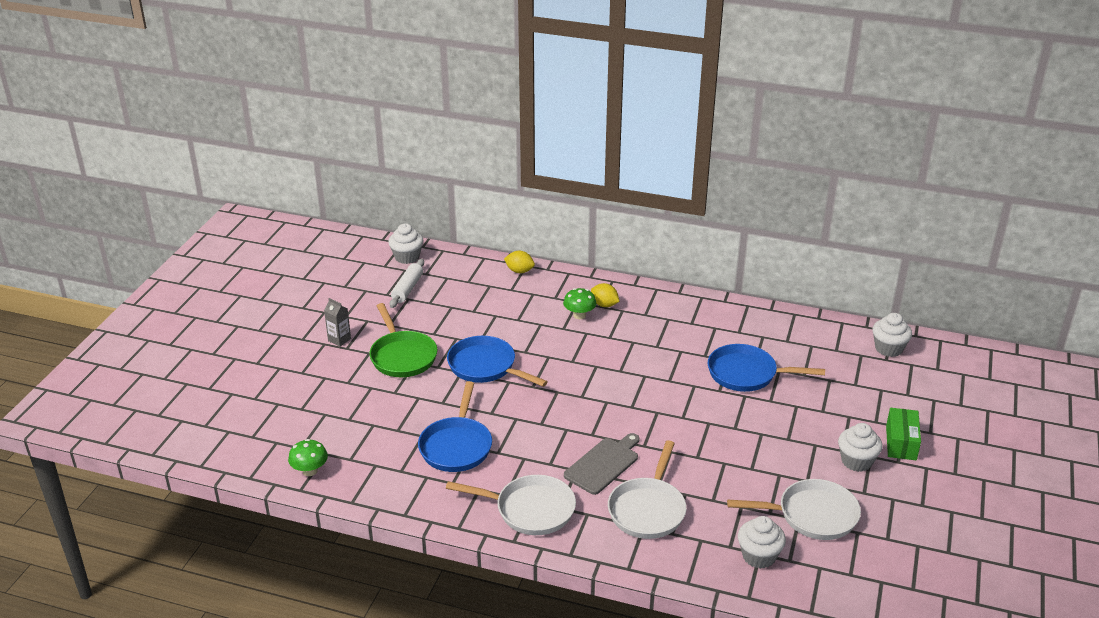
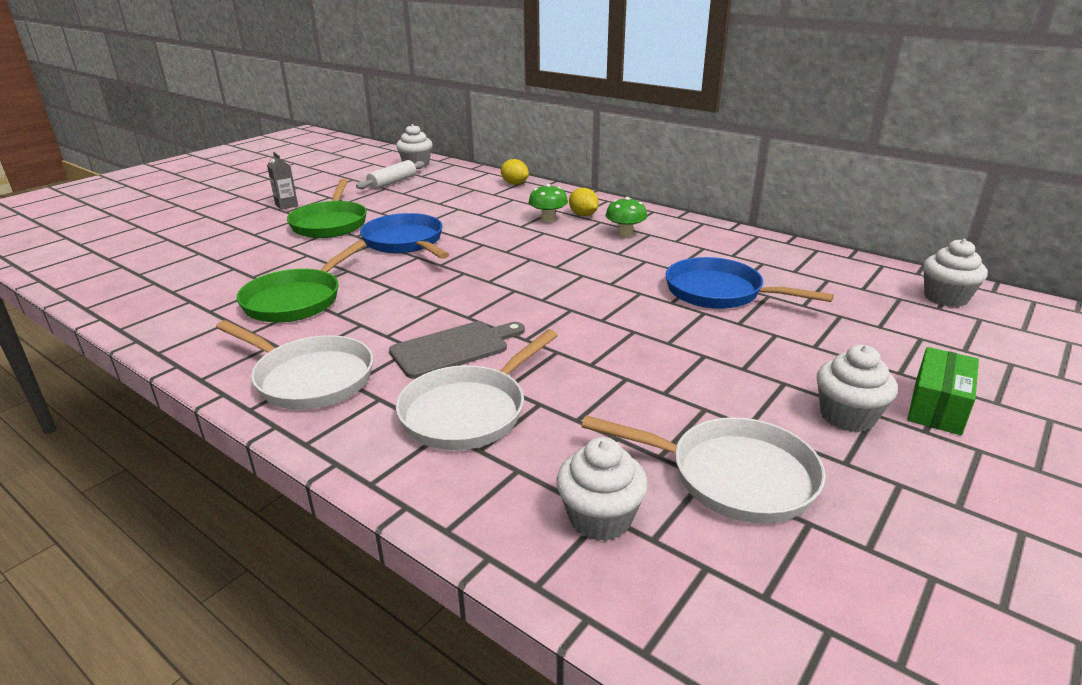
camera: 20 degrees right, 5 degrees down
(310, 471) = (118, 294): green mushroom -> green mushroom (625, 234)
(456, 446) = (297, 300): blue pan -> green pan

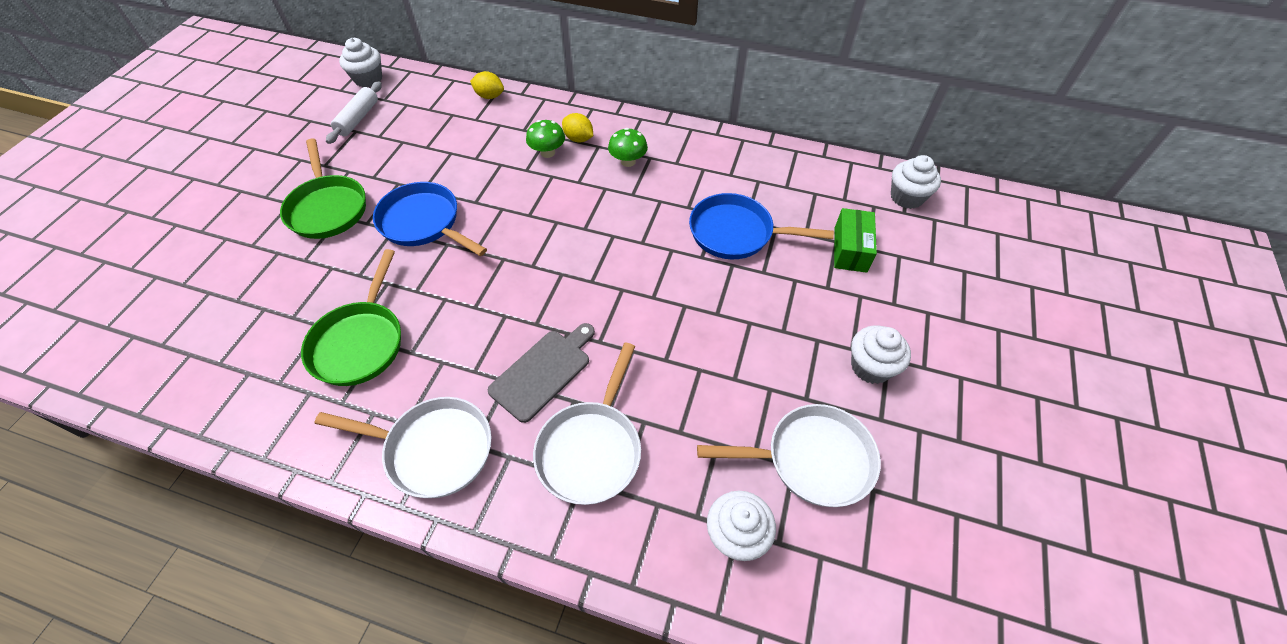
camera: 20 degrees left, 25 degrees up
(286, 205) = (260, 185): grey carton -> none
(937, 406) = (926, 337): green box -> green box (850, 249)

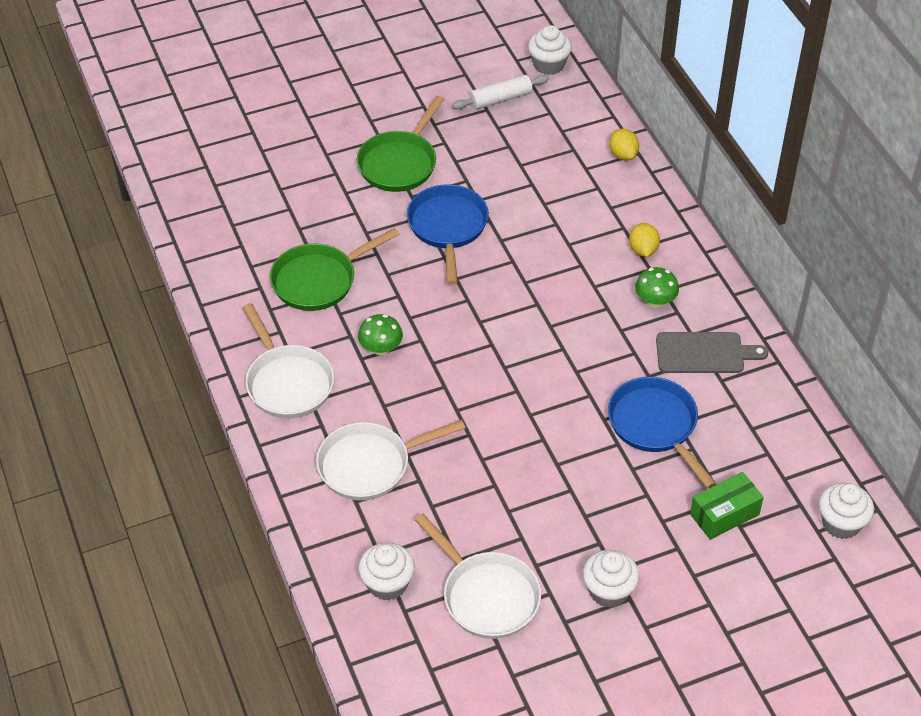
camera: 50 degrees right, 5 degrees down
(543, 371) = (399, 396): grey cutting board -> grey cutting board (704, 353)
(547, 152) = (603, 242): green mushroom -> green mushroom (381, 348)

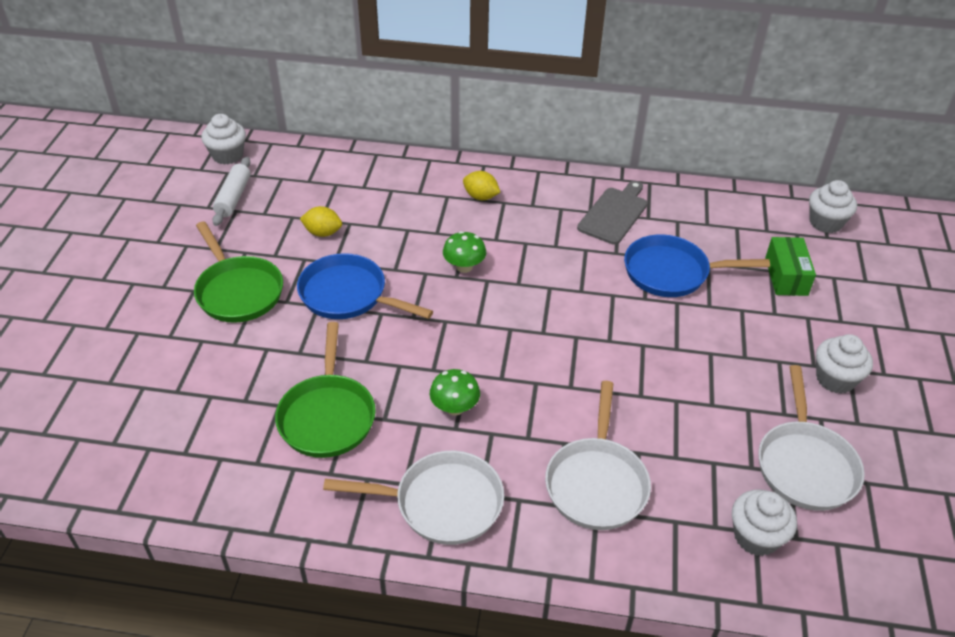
camera: 60 degrees left, 5 degrees down
(486, 596) = (805, 465): white pan -> white pan turned 105 degrees clockwise
(623, 155) = (369, 162): yellow lemon -> yellow lemon (323, 233)
(655, 301) = (540, 214): green mushroom -> green mushroom (464, 267)

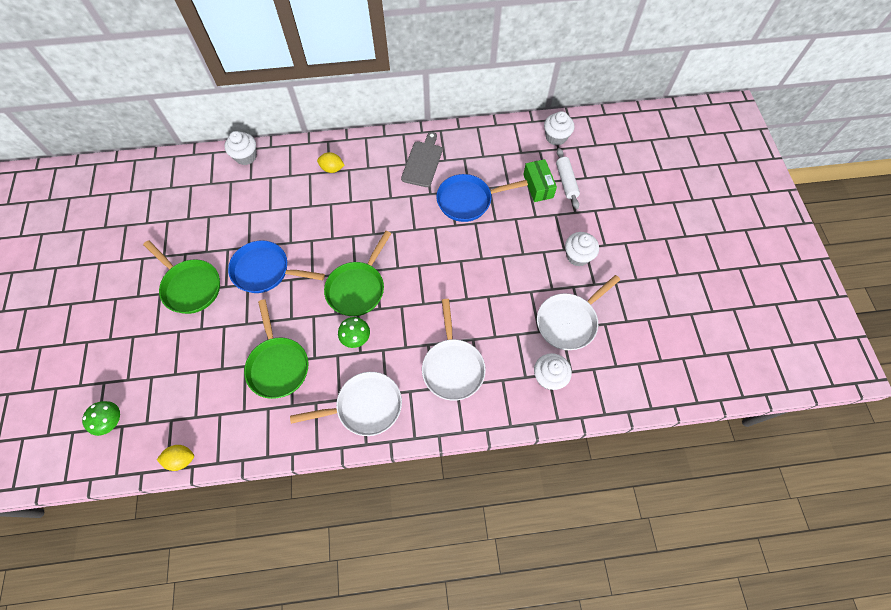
camera: 15 degrees left, 20 degrees up
(228, 155) = (146, 174): white cupcake -> white cupcake (246, 156)
(233, 197) = (162, 210): white rolling pin -> white rolling pin (566, 182)
(323, 233) = (233, 225): yellow lemon -> yellow lemon (181, 459)
(464, 267) = (335, 229): green mushroom -> green mushroom (111, 421)
(476, 345) = (358, 288): none -> green pan
(805, 465) = (569, 321): white pan -> white pan turned 60 degrees clockwise

